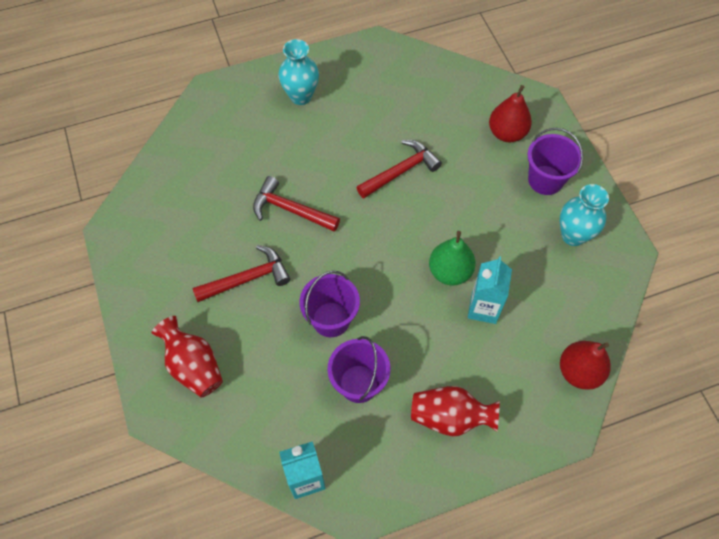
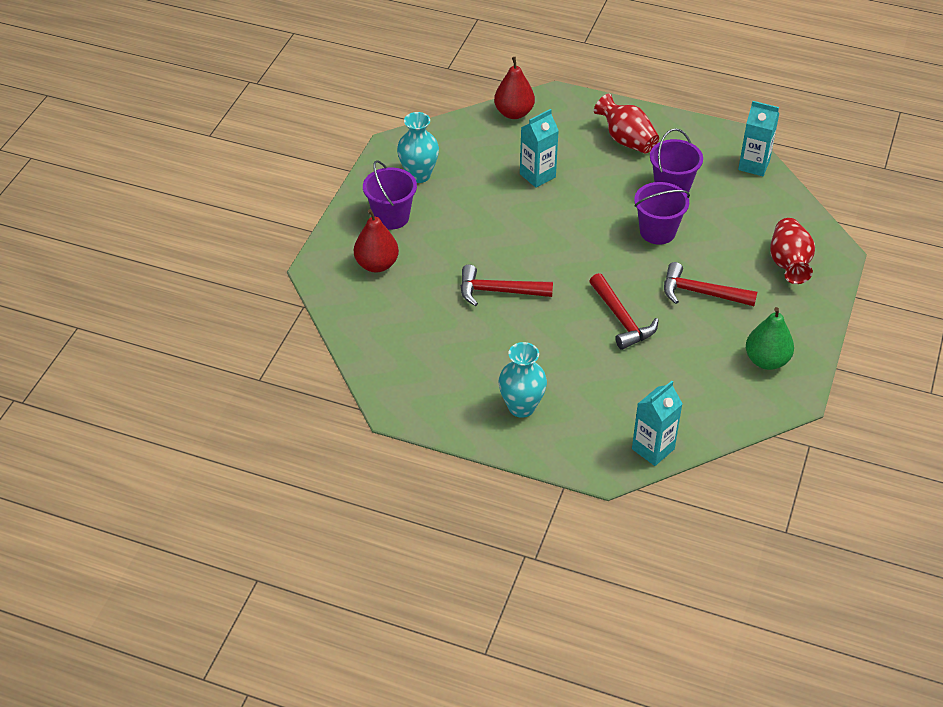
camera: 140 degrees left, 15 degrees down
(190, 123) = (653, 449): none -> turquoise carton
(450, 272) = (537, 207): green pear -> green pear (766, 360)

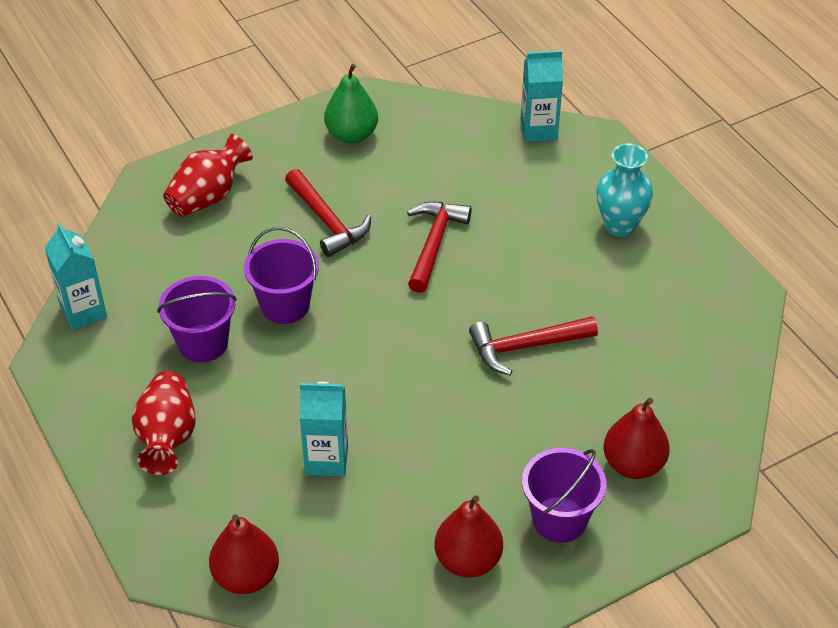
camera: 140 degrees left, 0 degrees up
(419, 175) = (468, 560): turquoise vase -> red pear
(498, 291) = (525, 346): red hammer -> red hammer turned 120 degrees clockwise

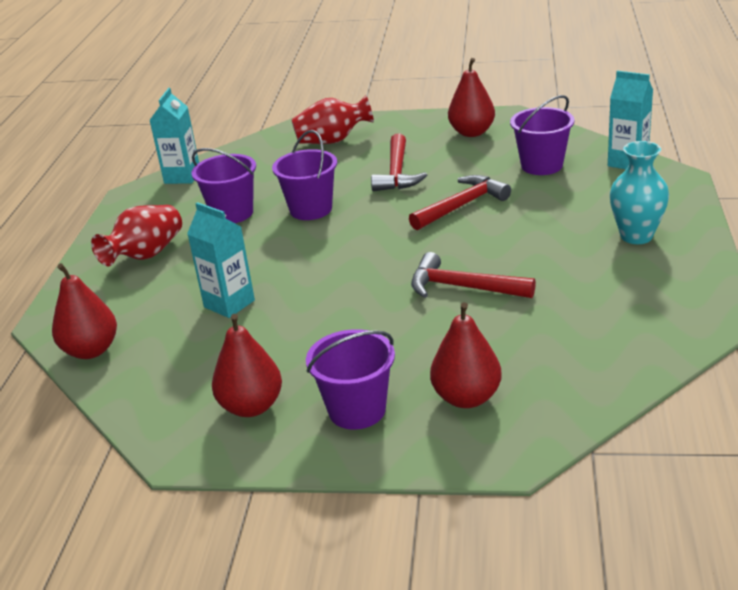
camera: 40 degrees right, 15 degrees down
(351, 135) = (472, 132): green pear -> red pear
(463, 161) = (542, 165): none -> purple bucket

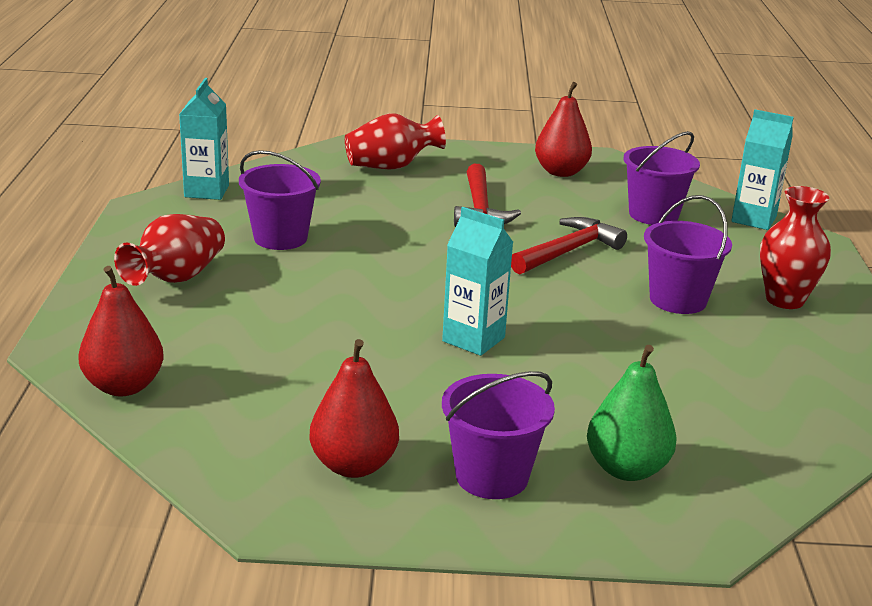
camera: 10 degrees left, 5 degrees down
(229, 304) = (298, 342): turquoise carton -> turquoise carton (473, 339)
(311, 209) = (381, 241): purple bucket -> purple bucket (678, 300)
(463, 287) = (591, 342): red hammer -> none
(466, 398) = (626, 469): red pear -> green pear
(636, 236) = (784, 300): turquoise vase -> red vase

